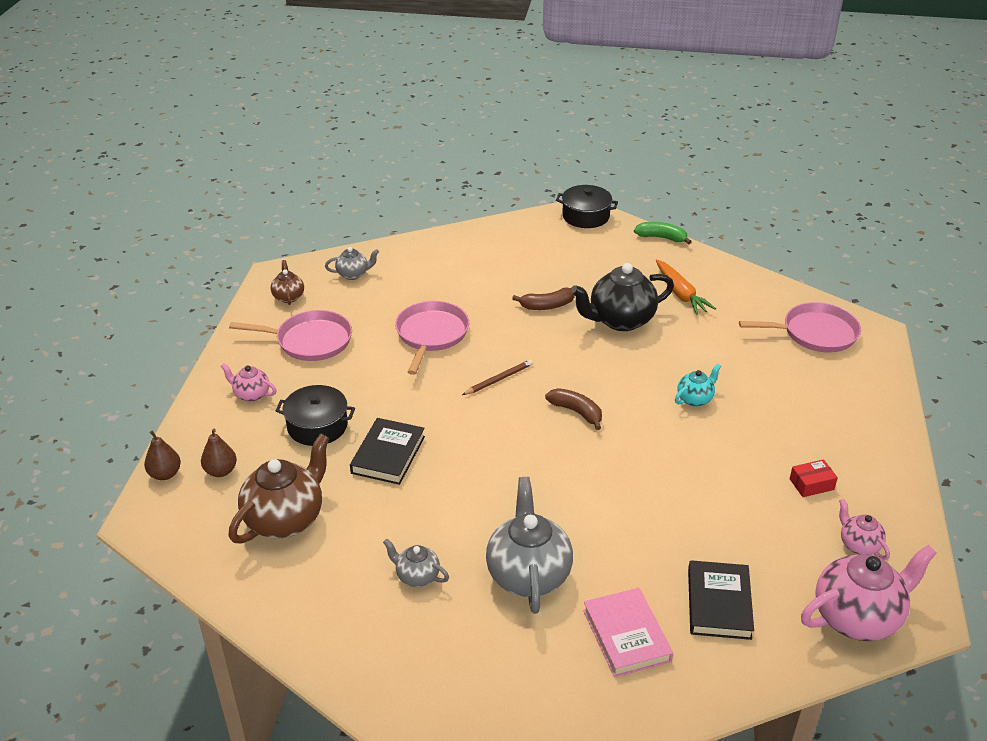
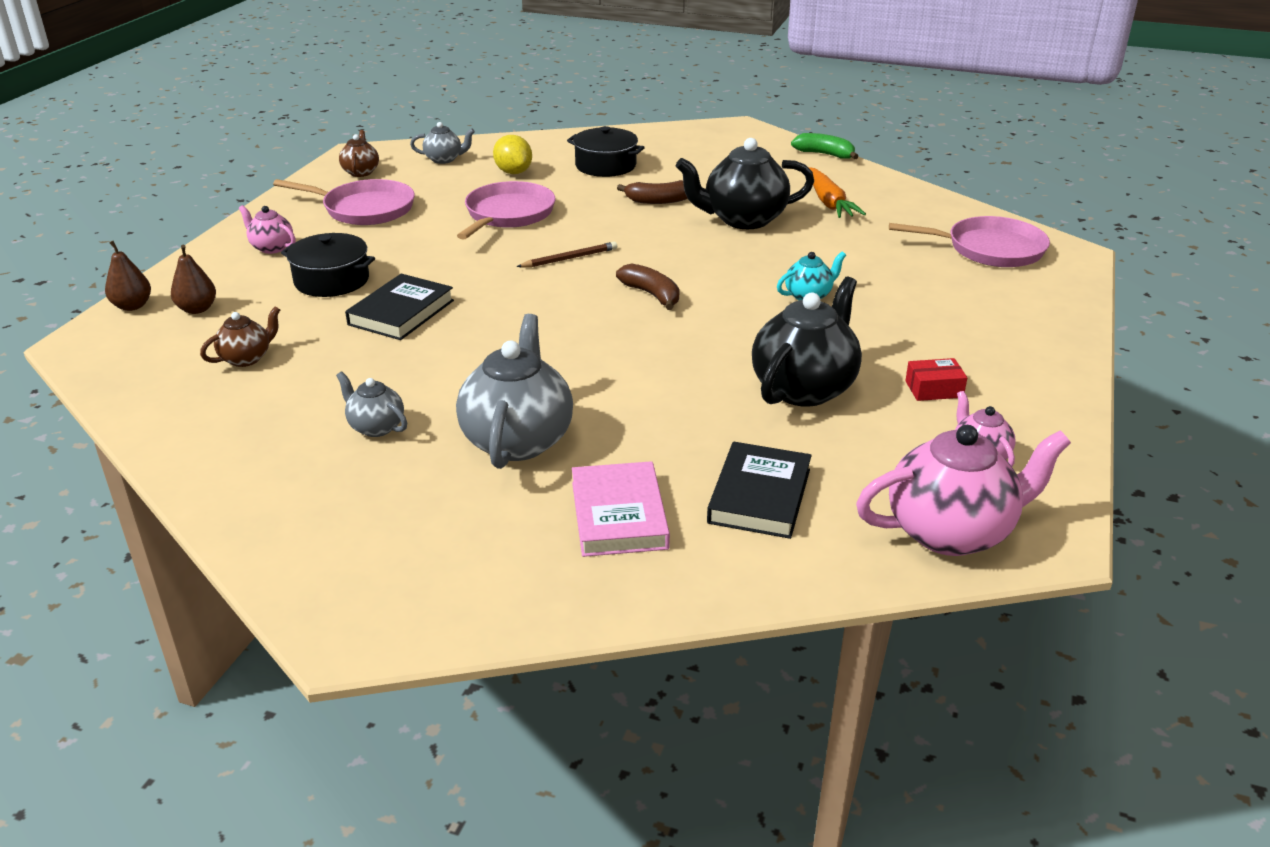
camera: 10 degrees right, 5 degrees down
(285, 519) = (246, 358): brown teapot -> brown teapot, size x0.51
(417, 284) = (513, 172): none -> yellow lemon
(586, 216) = (740, 131): black pot -> black pot (605, 166)
(719, 495) = (804, 388): none -> black teapot

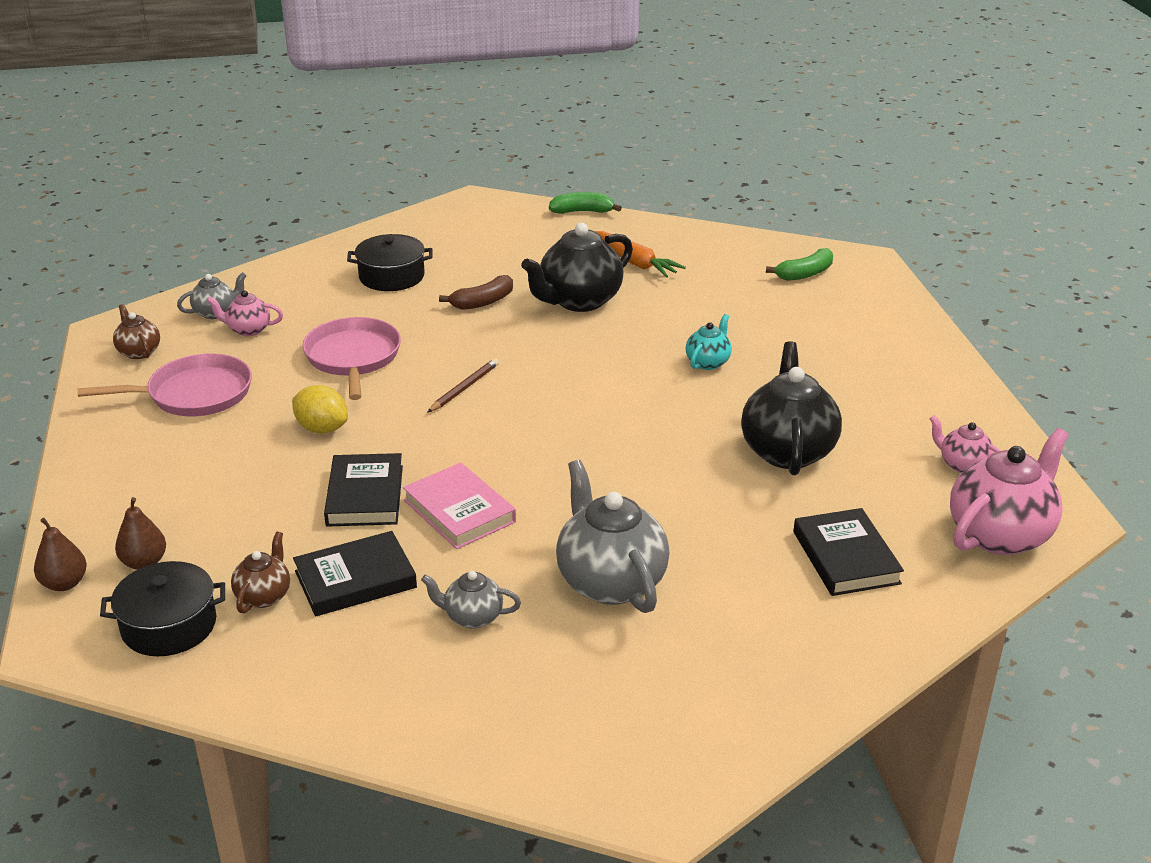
camera: 30 degrees left, 0 degrees up
(271, 247) = (143, 468): pink teapot -> pink teapot (248, 330)
(323, 369) = (355, 579): none -> black book
(332, 280) = (253, 484): black pot -> black pot (169, 625)
(513, 172) = (306, 308): yellow lemon -> yellow lemon (322, 429)
(618, 515) = (760, 616): pink book -> pink book (459, 511)
(652, 295) = (577, 402): brown banana -> none
(934, 389) = (881, 418): red box -> none
(990, 249) = (805, 274): pink pan -> green banana

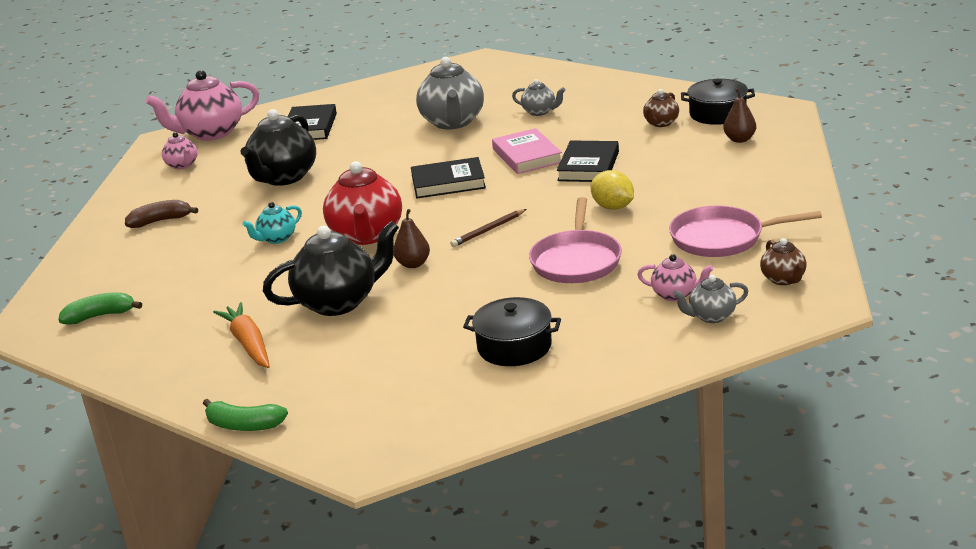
camera: 160 degrees left, 5 degrees down
(64, 583) = (789, 132): brown pear -> brown pear (413, 264)
(355, 579) = (604, 128): black book -> black book (448, 182)
(482, 302) = (432, 308): brown banana -> brown banana (160, 221)
(604, 373) = (366, 235): none -> red teapot

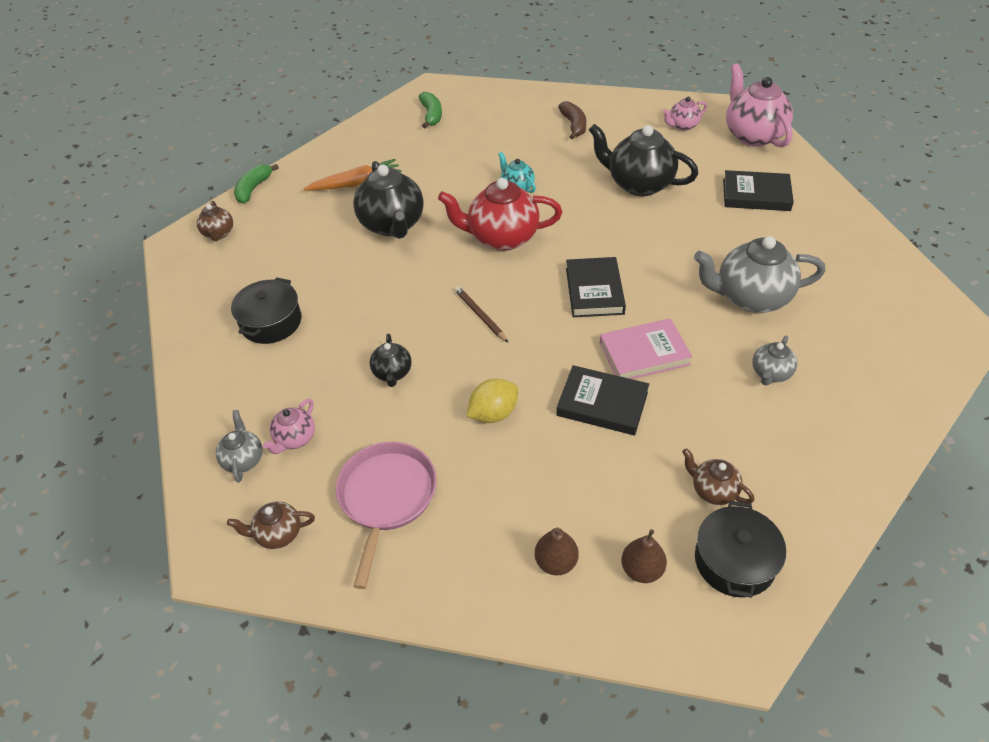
camera: 95 degrees right, 20 degrees up
(346, 429) = (219, 233): none -> brown teapot
(413, 264) = (436, 266): brown pear -> brown pear (556, 562)
(576, 261) = (392, 373): pink pan -> black teapot

